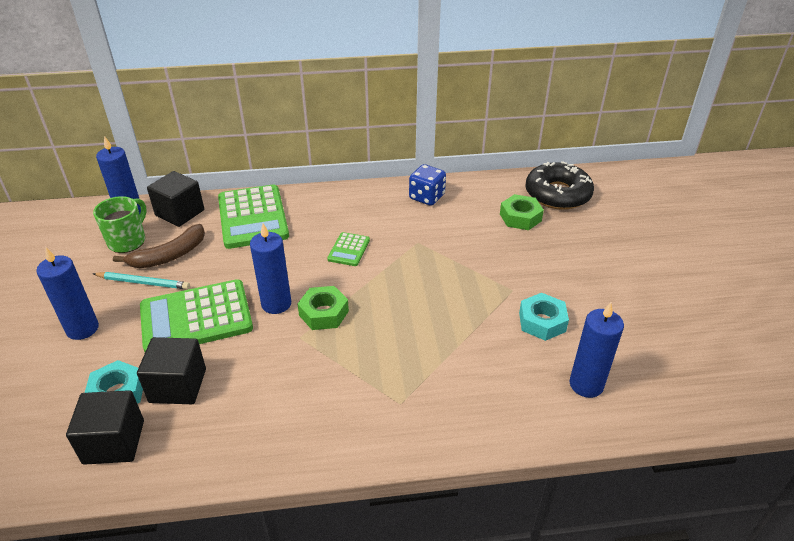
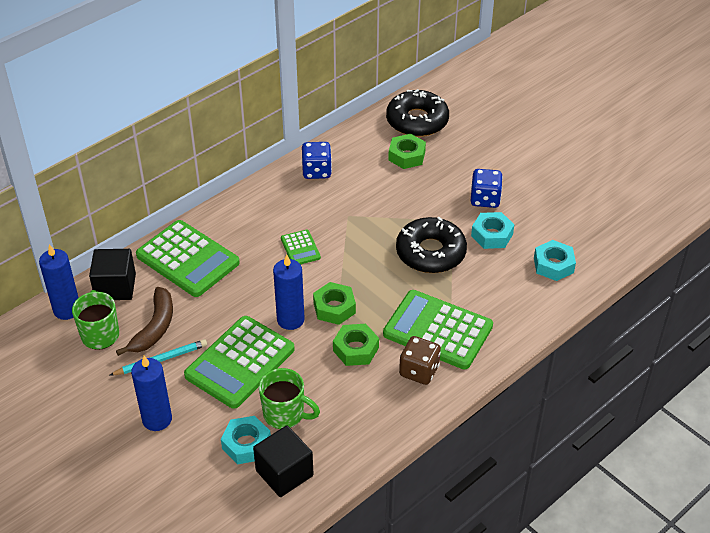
camera: 35 degrees left, 5 degrees up
(178, 385) = (285, 414): black cube -> green mug
(302, 361) = (356, 349): none -> green nut
(339, 416) = (419, 371): none -> brown dice
(398, 386) = (438, 330): none -> green calculator
(463, 309) = (430, 253): none -> black donut
(565, 286) = (485, 199): none -> blue dice
(586, 384) = (553, 265): blue candle -> turquoise nut

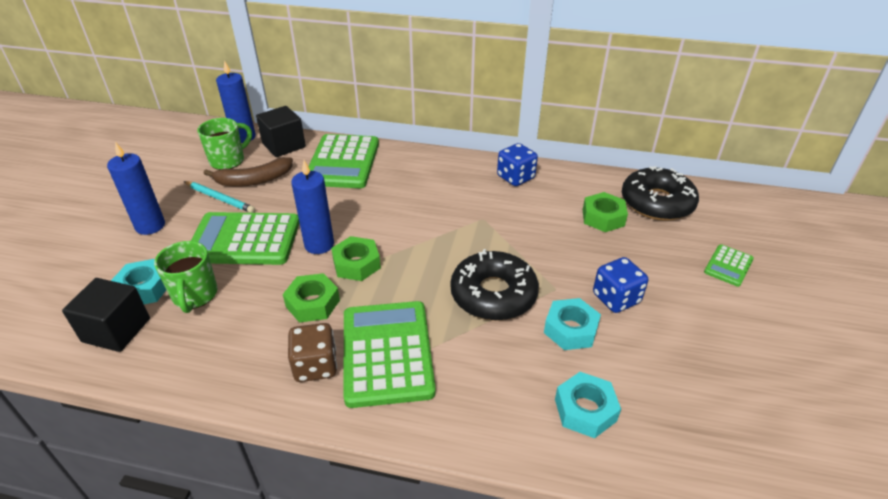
camera: 55 degrees right, 5 degrees down
(300, 248) = (412, 210): green calculator -> green calculator (728, 266)

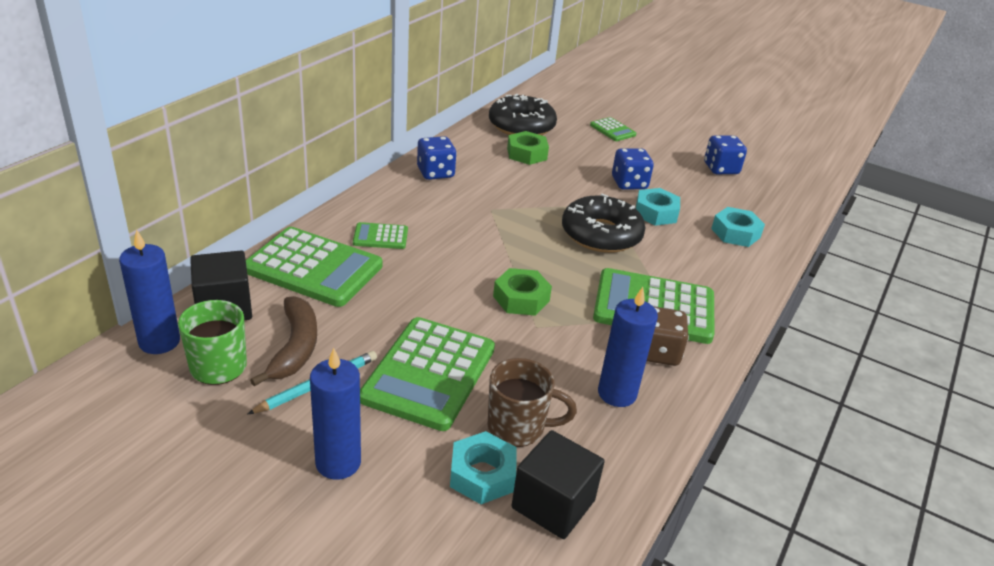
camera: 75 degrees left, 5 degrees down
(195, 296) = (518, 427): green mug -> brown mug
(313, 303) = (570, 339): green nut -> none
(319, 244) = (473, 317): blue candle -> blue candle (617, 393)
(399, 177) = (380, 237): none -> green calculator
(742, 379) = (721, 169): none -> blue dice

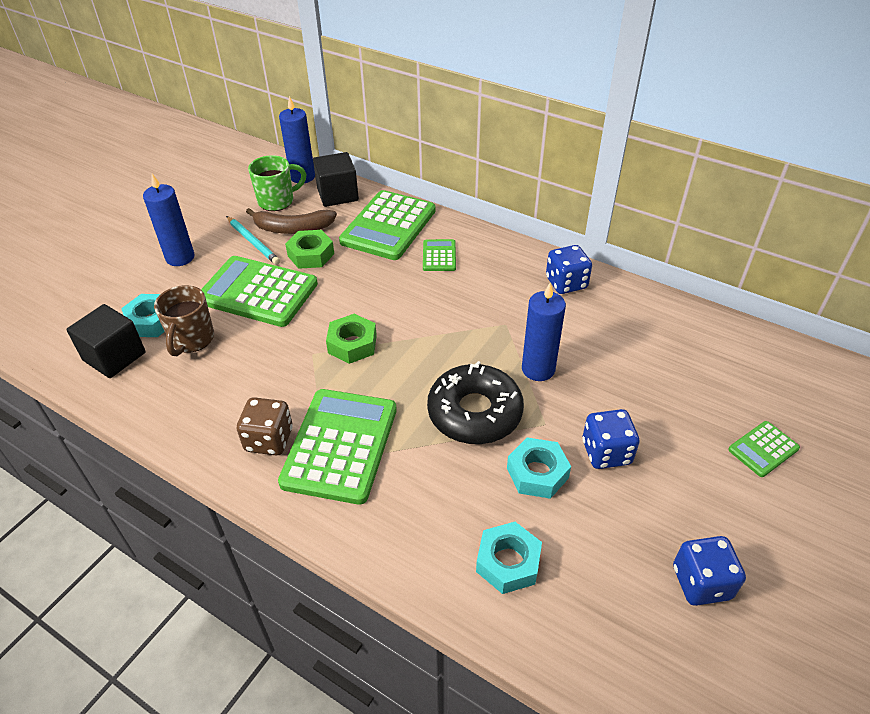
camera: 95 degrees right, 10 degrees up
(521, 126) = (718, 351): black donut -> none
(526, 154) = (642, 354): green nut -> green nut (311, 255)
(617, 393) = (218, 402): blue candle -> blue candle (538, 369)

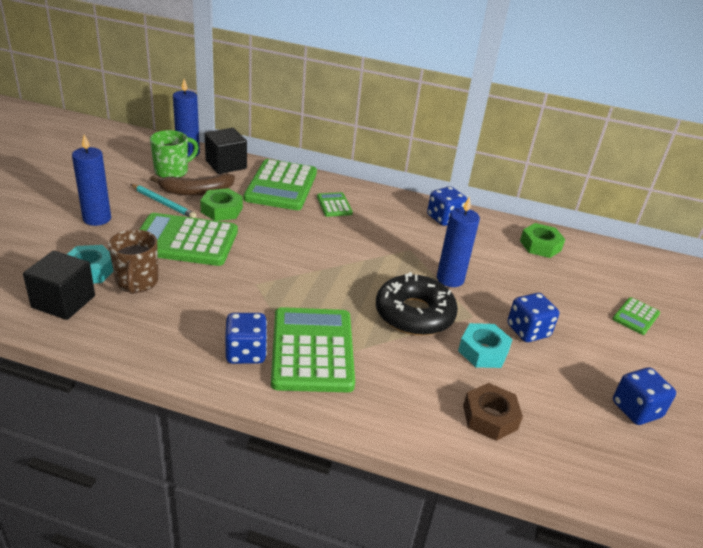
camera: 20 degrees left, 10 degrees down
(269, 440) = (246, 353): brown dice -> blue dice
(352, 344) = (289, 274): green nut -> green nut (540, 245)
(508, 562) = (490, 417): turquoise nut -> brown nut

